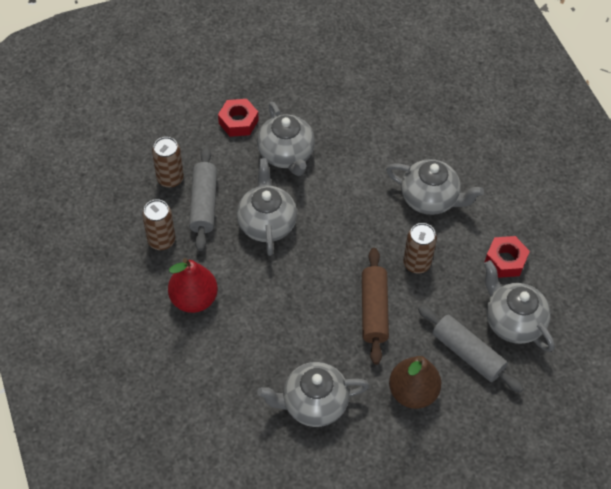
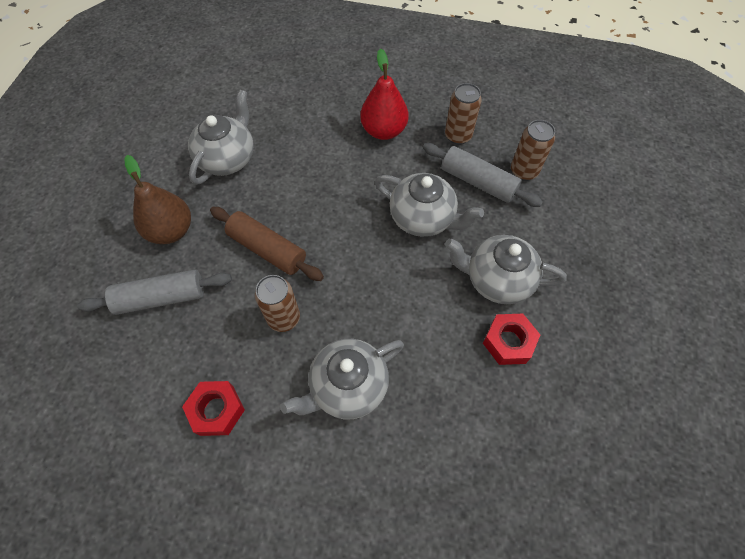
camera: 125 degrees right, 5 degrees up
(238, 122) = (567, 260): red nut -> red nut (508, 342)
(513, 321) = (151, 363): grey teapot -> none

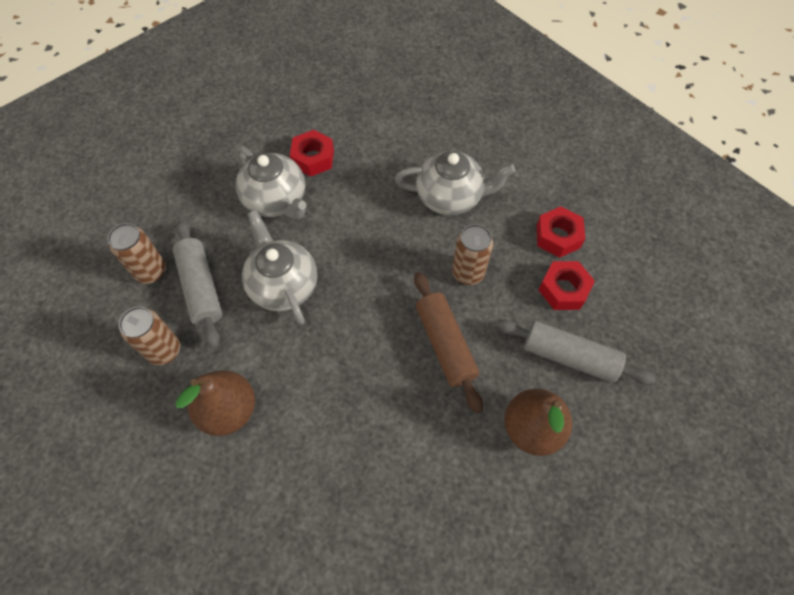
camera: 145 degrees left, 0 degrees up
(189, 355) = (563, 289): none -> red nut
(228, 159) = (424, 491): grey teapot -> none
(384, 131) = (229, 410): red pear -> brown pear

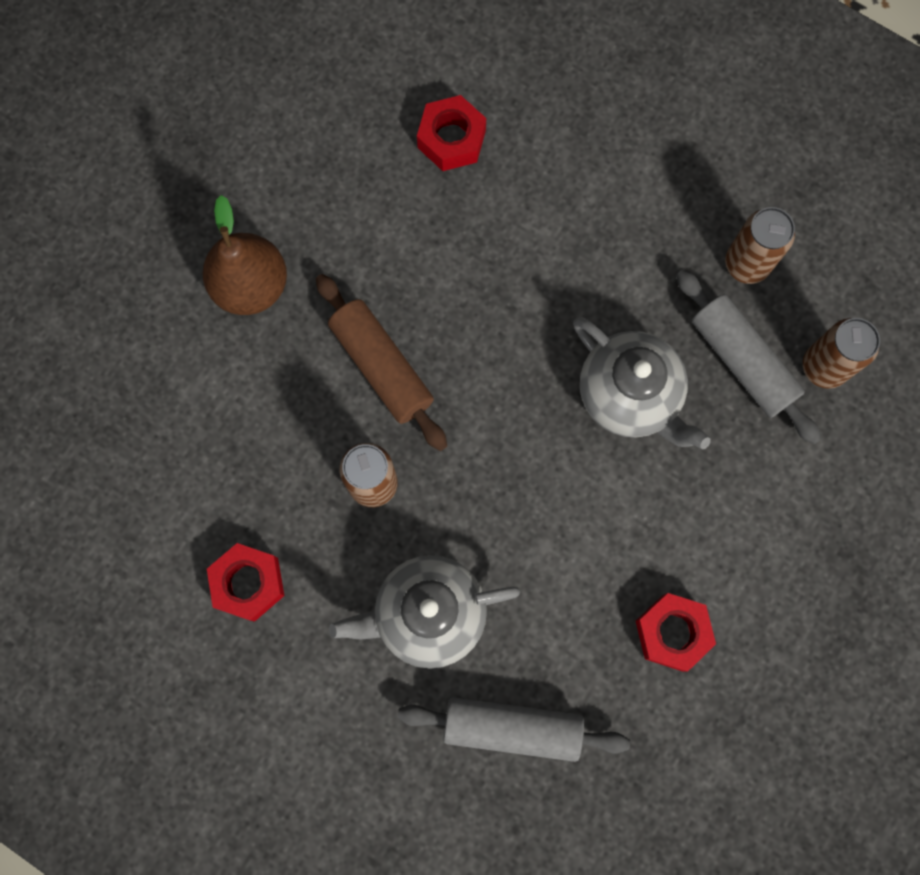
camera: 165 degrees right, 15 degrees up
(229, 410) = (630, 213): brown pear -> none
(276, 200) = (698, 534): grey teapot -> none
(563, 289) = (230, 493): red nut -> red nut (451, 139)
(569, 357) = (213, 392): grey rolling pin -> grey rolling pin (512, 727)

